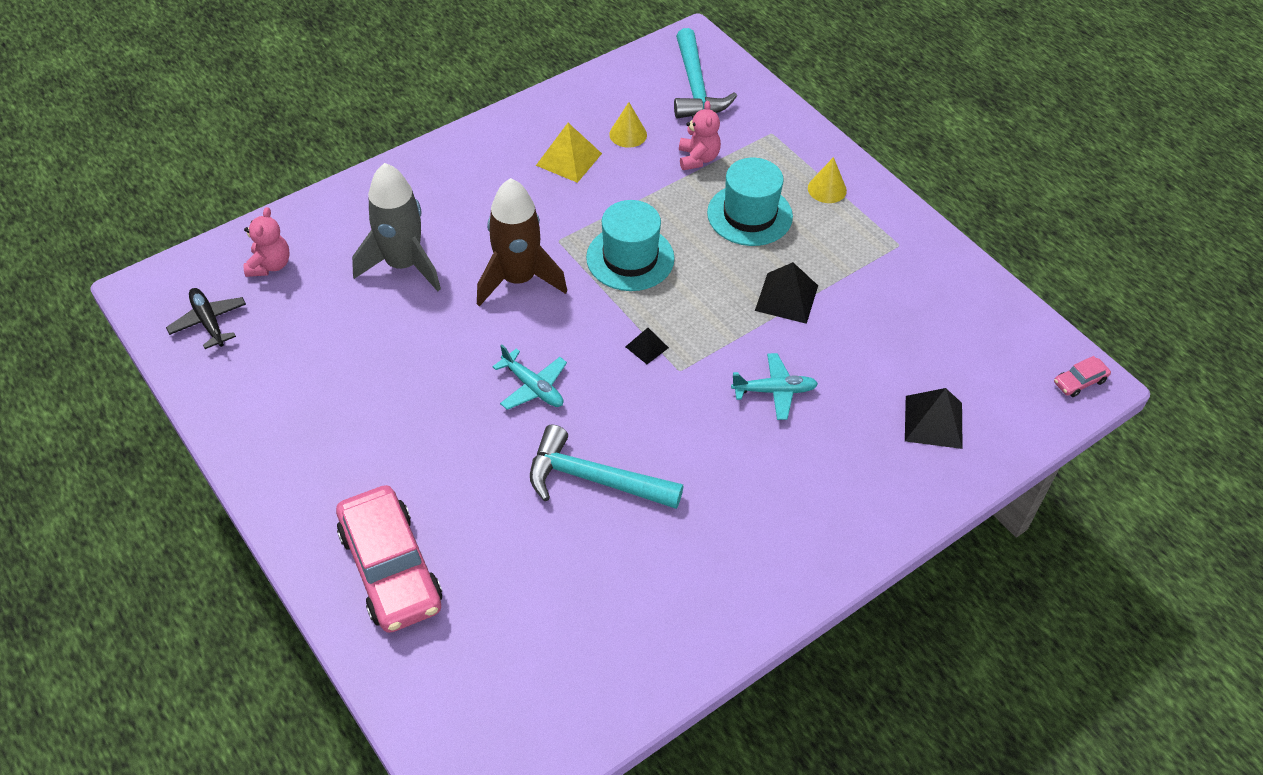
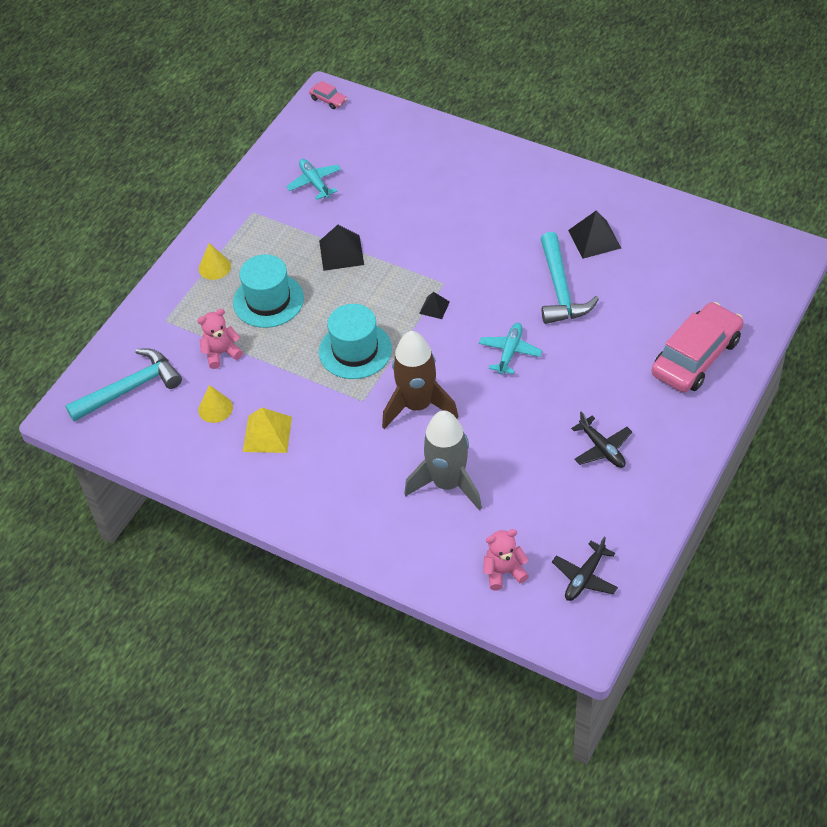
camera: 110 degrees left, 0 degrees up
(340, 408) = (602, 449): none -> black plane
(774, 391) = (429, 231): turquoise plane -> turquoise plane (314, 182)
(933, 421) = (404, 153): black pyramid -> black pyramid (594, 239)

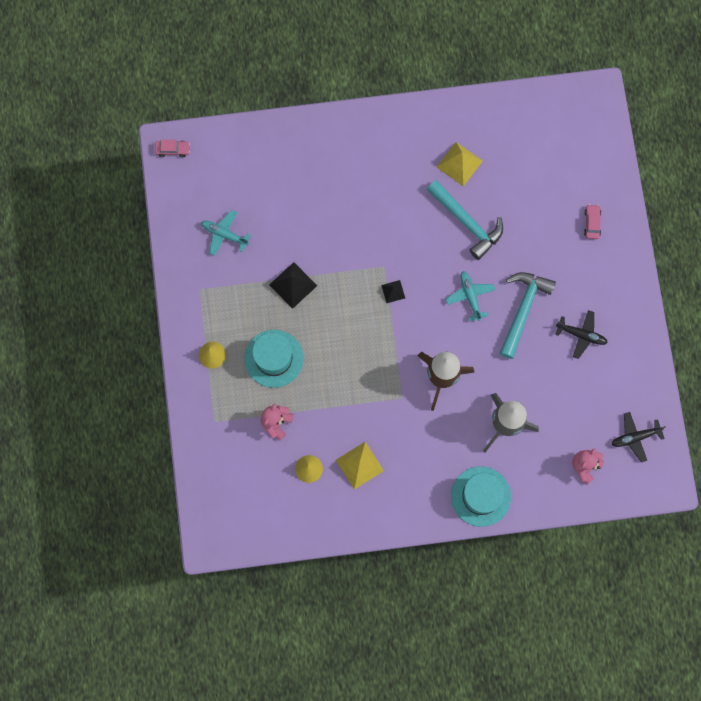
camera: 40 degrees left, 25 degrees up
(130, 389) = (237, 492): turquoise hammer -> turquoise hammer (523, 310)
(355, 350) = (366, 361): turquoise hat -> turquoise hat (480, 496)
(584, 577) = (635, 437): black plane -> black plane turned 75 degrees clockwise
(594, 239) = (459, 164): black pyramid -> yellow pyramid
(696, 357) = (592, 223): pink car -> pink car, size x0.41

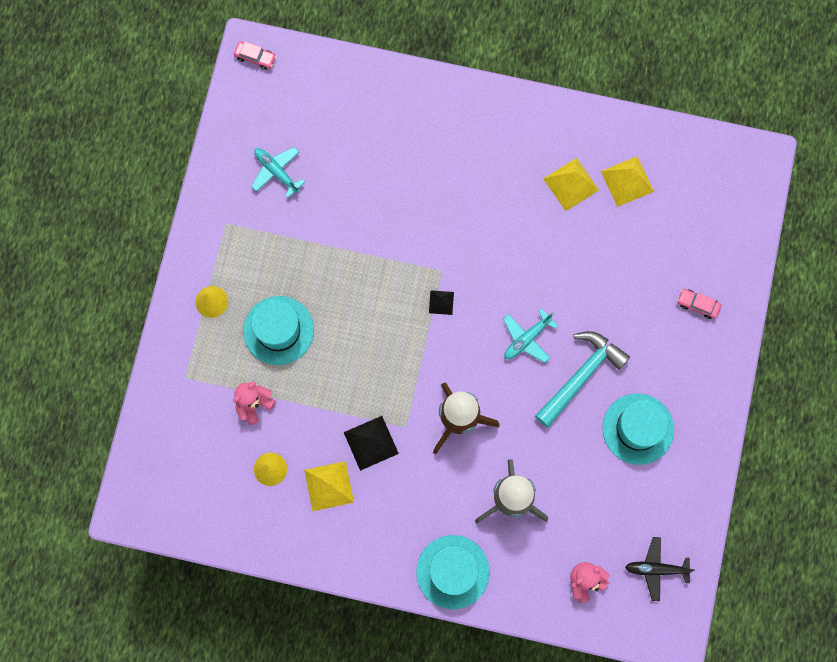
camera: 20 degrees right, 0 degrees up
(293, 285) = (331, 255): black pyramid -> black pyramid (371, 442)
(466, 222) = (554, 253): turquoise hammer -> none
(470, 296) = (526, 339): turquoise plane -> turquoise plane turned 135 degrees counterclockwise
(502, 146) = (627, 181): none -> yellow pyramid
(581, 335) = (638, 429): black plane -> turquoise hat
(592, 223) = (698, 305): pink car -> pink car turned 90 degrees counterclockwise

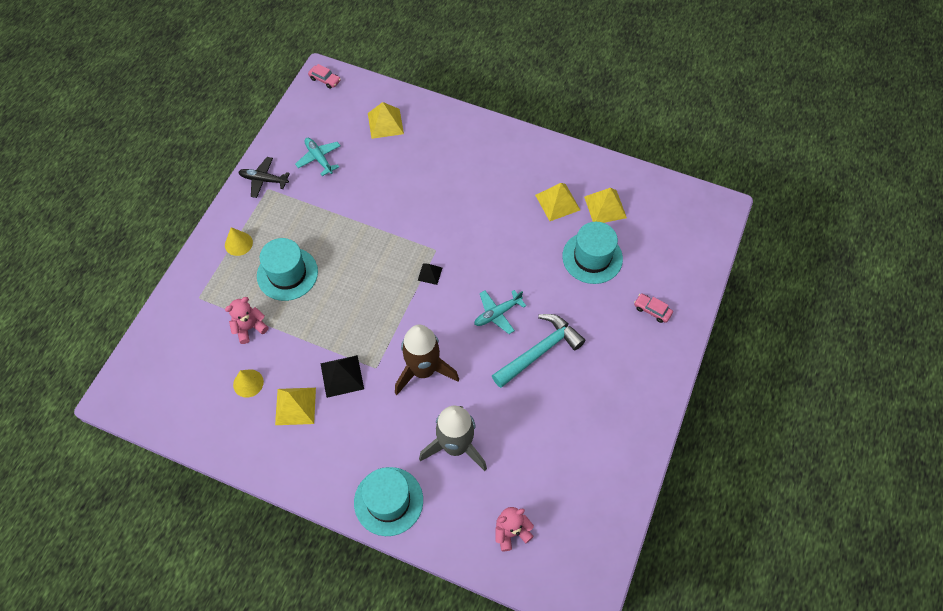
camera: 10 degrees right, 15 degrees down
(345, 109) = (385, 123): none -> yellow pyramid
(638, 429) = (583, 403): turquoise hat -> turquoise hat (592, 257)
(656, 569) = (580, 532): black plane -> black plane (264, 180)

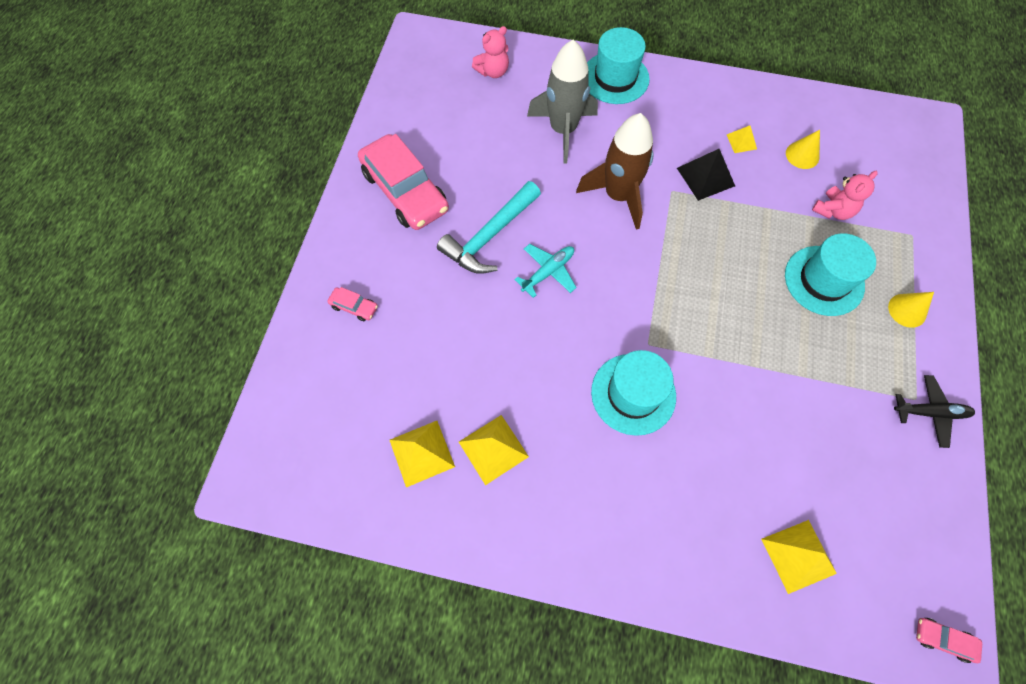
camera: 170 degrees right, 5 degrees up
(295, 406) = (741, 142): yellow pyramid -> yellow pyramid, size x0.57
(319, 158) = (870, 465): turquoise plane -> none
(430, 274) = (645, 309): black pyramid -> none
(592, 257) = (435, 367): turquoise hat -> turquoise hat (633, 394)
(608, 405) = (405, 191): none -> pink car

